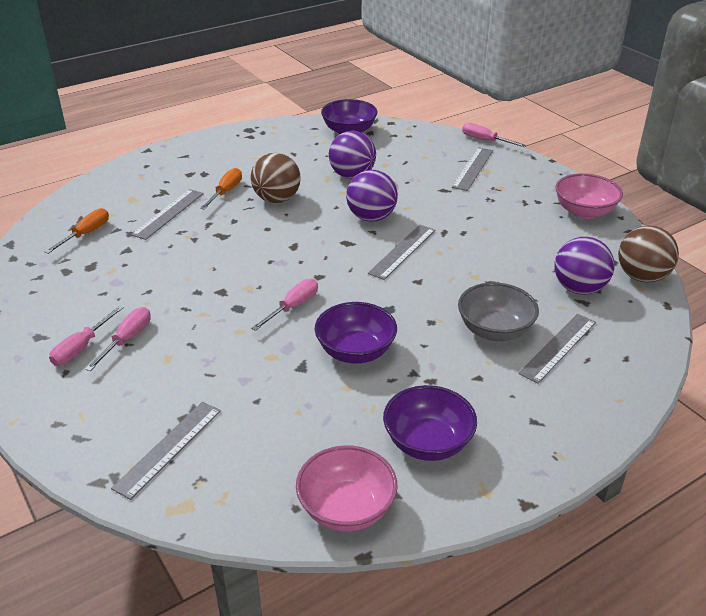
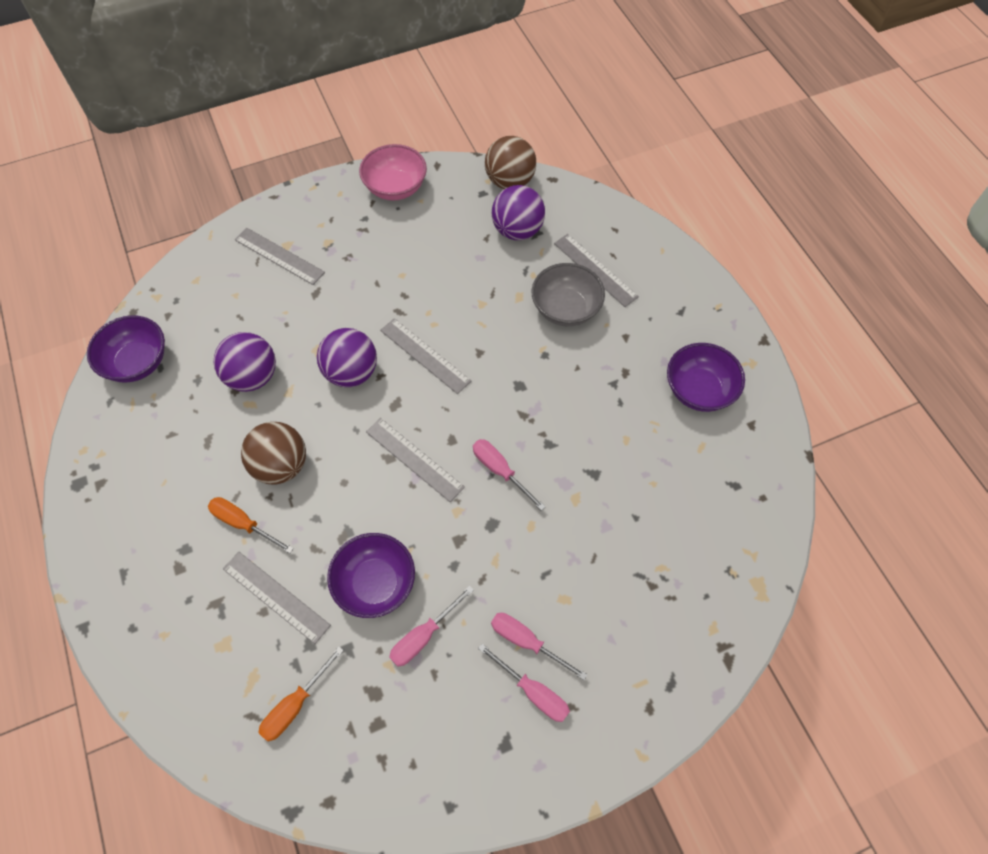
camera: 80 degrees left, 25 degrees up
(86, 234) = (295, 705): orange screwdriver -> orange screwdriver turned 90 degrees counterclockwise
(169, 448) = (691, 597): grey ruler -> grey ruler (414, 459)
(346, 508) = (765, 460): pink bowl -> none
(355, 351) = (578, 424): purple bowl -> purple bowl (375, 583)
(485, 141) = (220, 229): pink screwdriver -> pink screwdriver (424, 636)

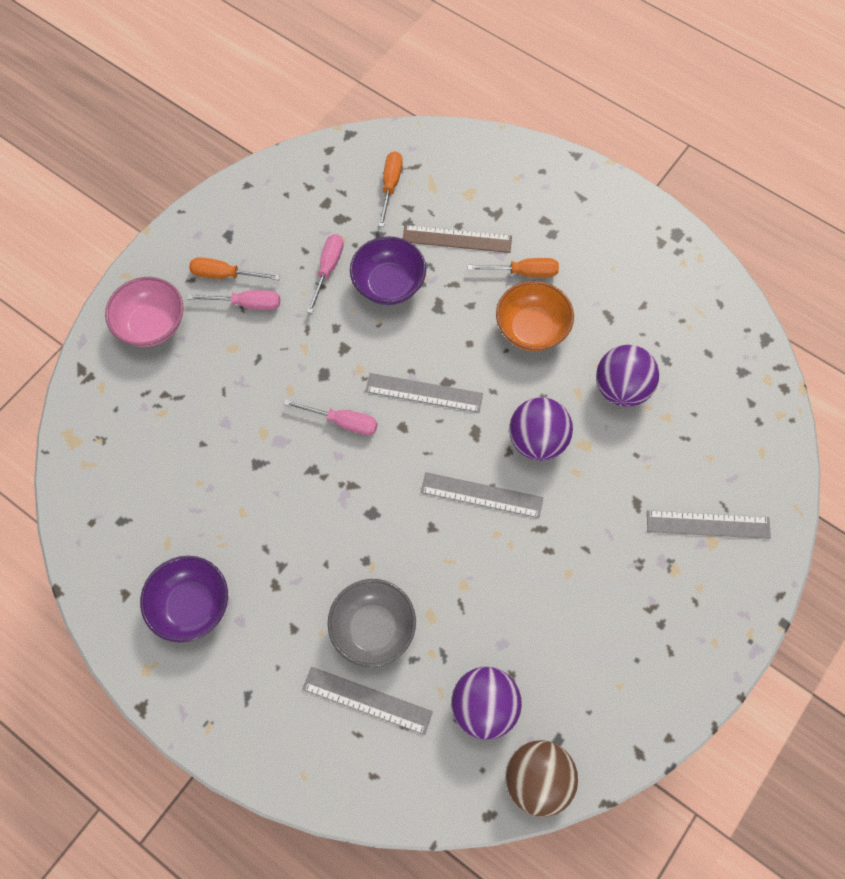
camera: 150 degrees right, 5 degrees up
(137, 362) = (732, 346): purple bowl -> none
(276, 597) = (457, 239): grey ruler -> brown ruler
(281, 465) = (531, 329): brown ball -> orange bowl
(395, 188) = (660, 688): pink bowl -> pink bowl (152, 325)
(533, 691) = (225, 275): pink screwdriver -> orange screwdriver

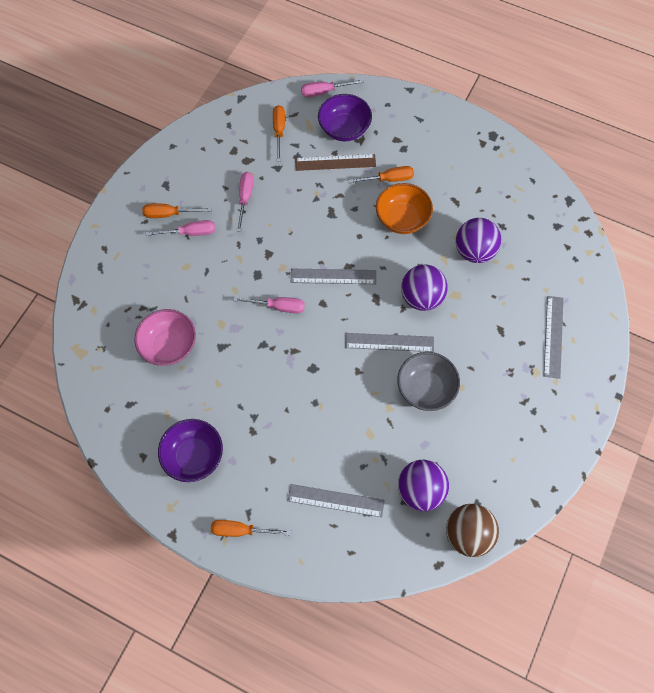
camera: 10 degrees left, 0 degrees up
(152, 325) = (122, 259): pink bowl -> pink bowl (169, 345)
(233, 718) = (241, 530): none -> orange screwdriver
(373, 628) = (330, 449): grey bowl -> grey bowl (425, 388)
(389, 284) = (292, 202): purple bowl -> purple bowl (344, 129)
(461, 142) = (324, 92): none -> pink screwdriver
(708, 524) = (553, 336): grey ruler -> grey ruler turned 75 degrees counterclockwise

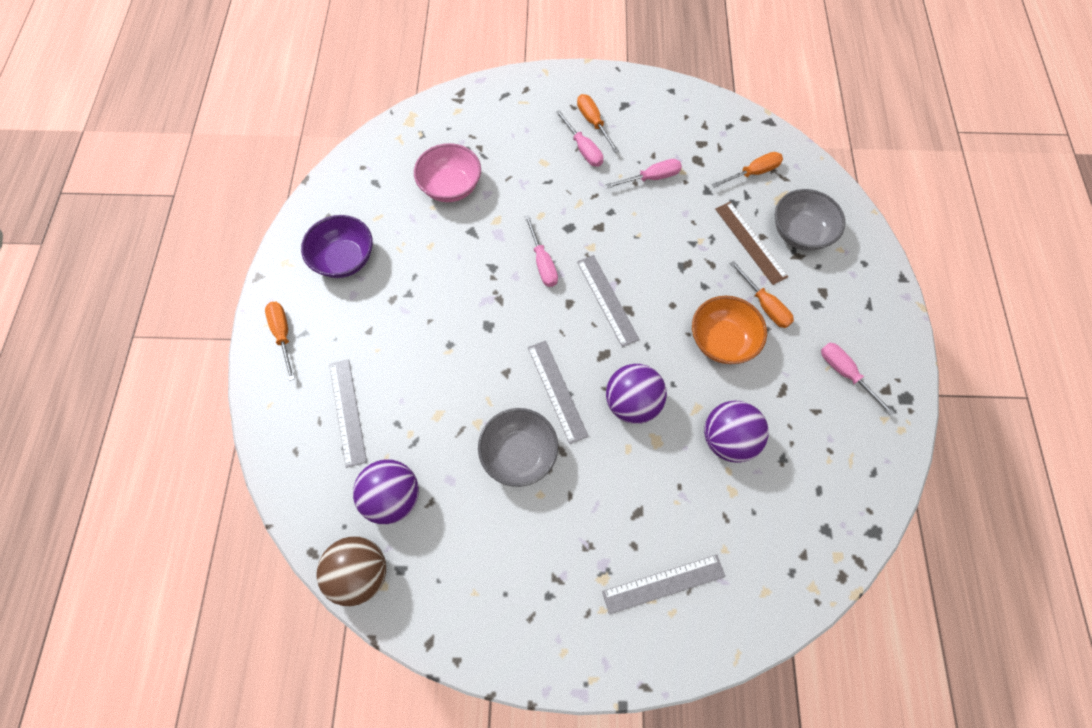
camera: 65 degrees right, 0 degrees up
(324, 92) = (834, 193): pink screwdriver -> pink screwdriver (845, 374)
(344, 129) = (800, 233): purple bowl -> grey bowl

